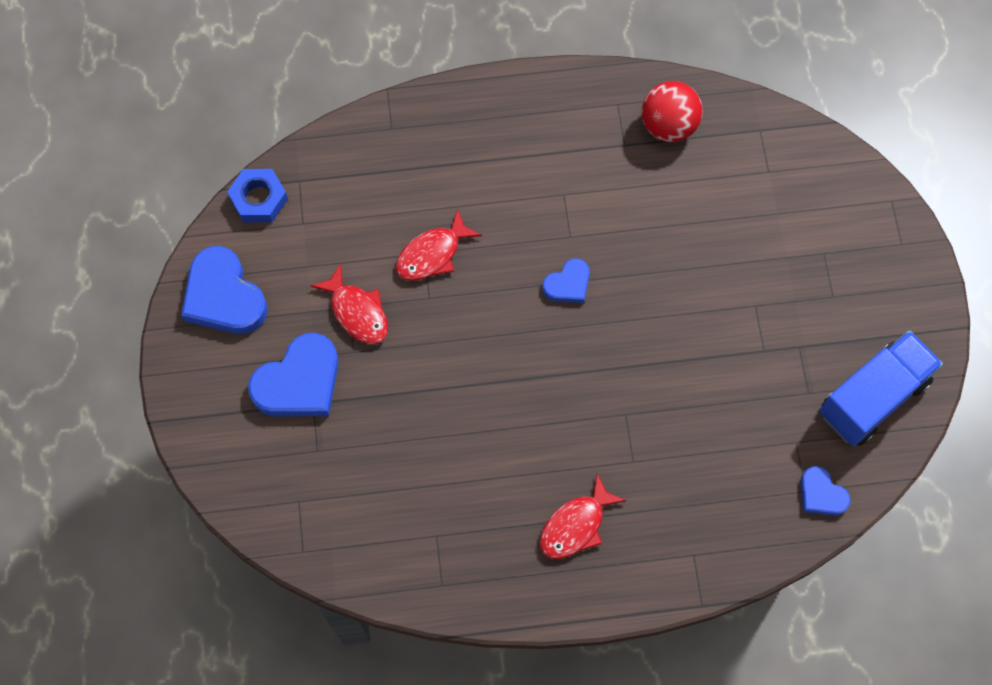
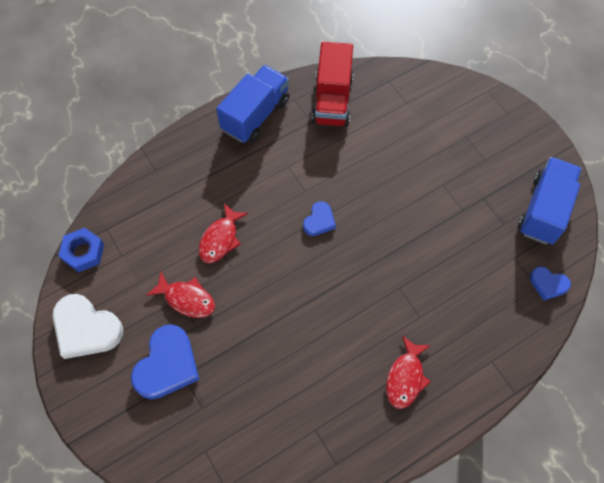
camera: 25 degrees left, 5 degrees down
(224, 296) = (86, 329): blue heart -> white heart
(555, 105) = (255, 115): none -> blue truck
(668, 126) = (332, 100): red ball -> red truck

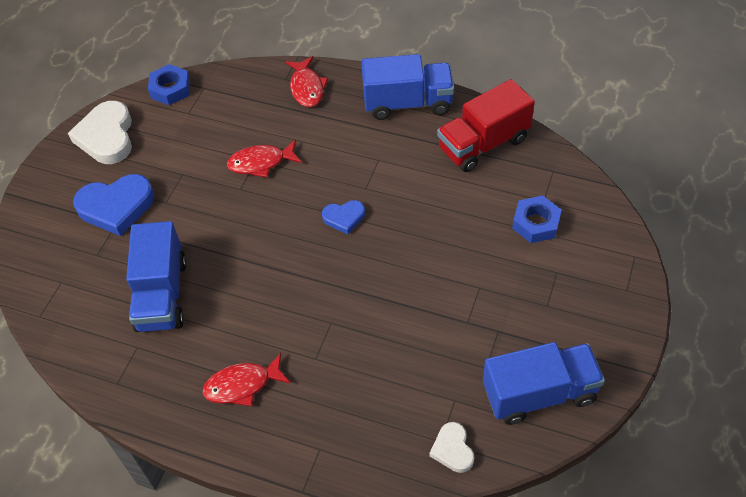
camera: 55 degrees right, 10 degrees down
(186, 299) = (185, 179): red fish -> red fish (307, 88)
(282, 383) = (162, 294): none -> blue truck
(421, 120) = (536, 223): none -> blue nut
(548, 284) = (452, 449): blue heart -> white heart

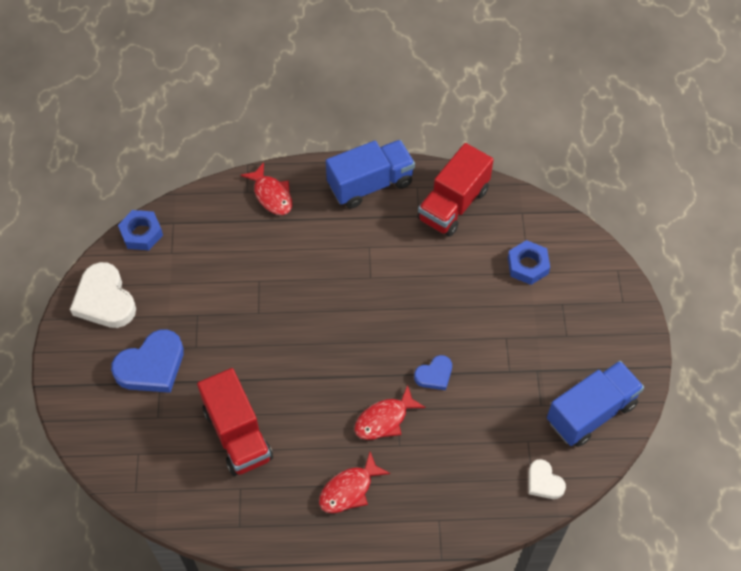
camera: 25 degrees left, 5 degrees up
(162, 294) = (238, 434): blue truck -> red truck
(261, 163) = (265, 282): red fish -> red fish (384, 419)
(344, 218) = (364, 311): blue heart -> blue heart (434, 375)

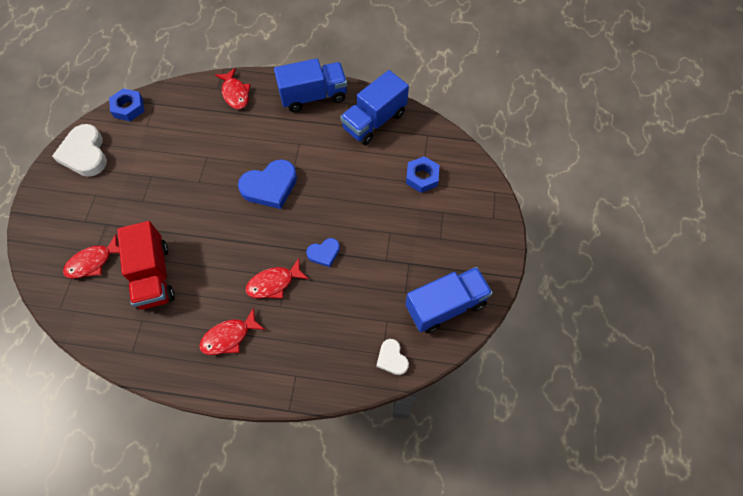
camera: 10 degrees right, 5 degrees up
(151, 366) = (104, 210): blue heart -> blue heart (270, 186)
(158, 430) = (93, 262): none -> red fish
(453, 205) = (374, 121): red truck -> blue truck

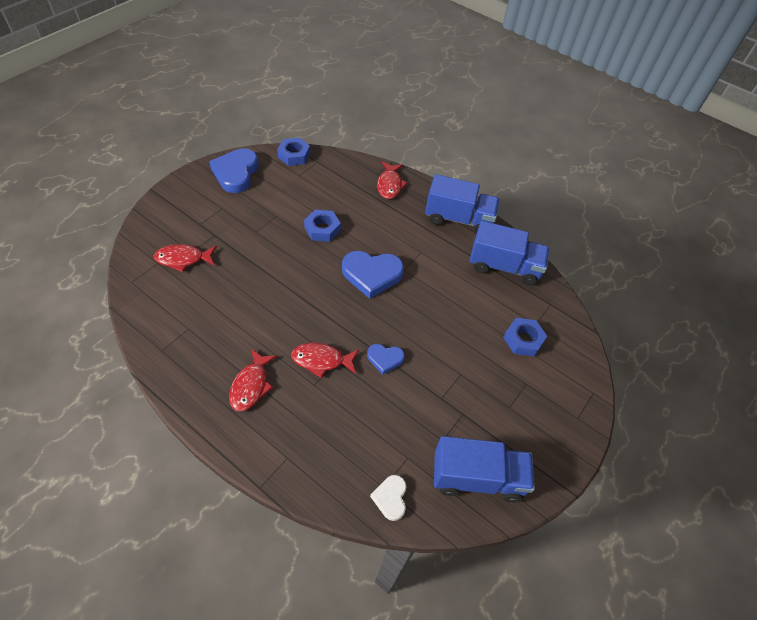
camera: 25 degrees right, 10 degrees down
(85, 154) = (236, 173): white heart -> blue heart
(153, 275) = (223, 296): red truck -> none
(201, 167) = (322, 229): none -> blue nut
(229, 337) = (251, 385): red fish -> red fish turned 75 degrees counterclockwise
(374, 121) = (504, 266): blue truck -> blue truck turned 150 degrees counterclockwise

